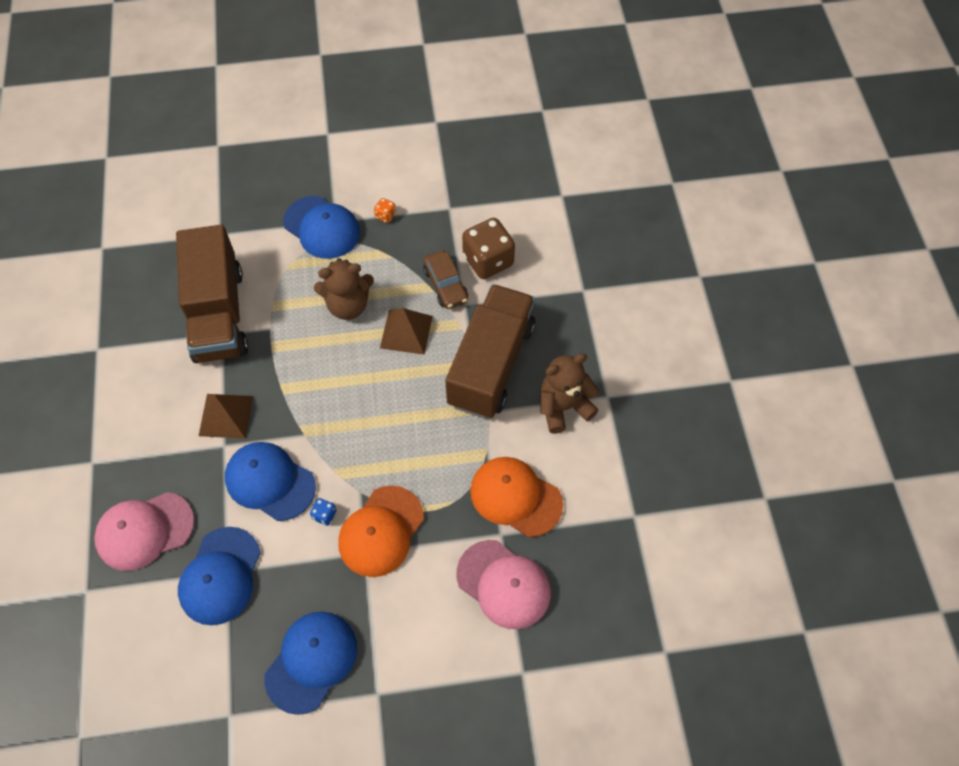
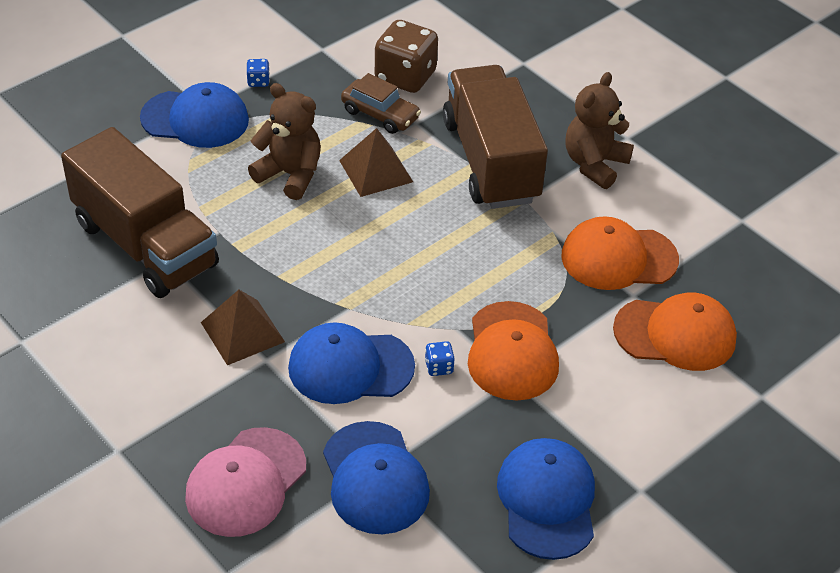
camera: 35 degrees left, 15 degrees down
(348, 305) = (290, 174): brown teddy bear -> brown teddy bear turned 105 degrees counterclockwise
(385, 216) = (258, 81): orange dice -> blue dice
(503, 584) = (675, 334): pink cap -> orange cap

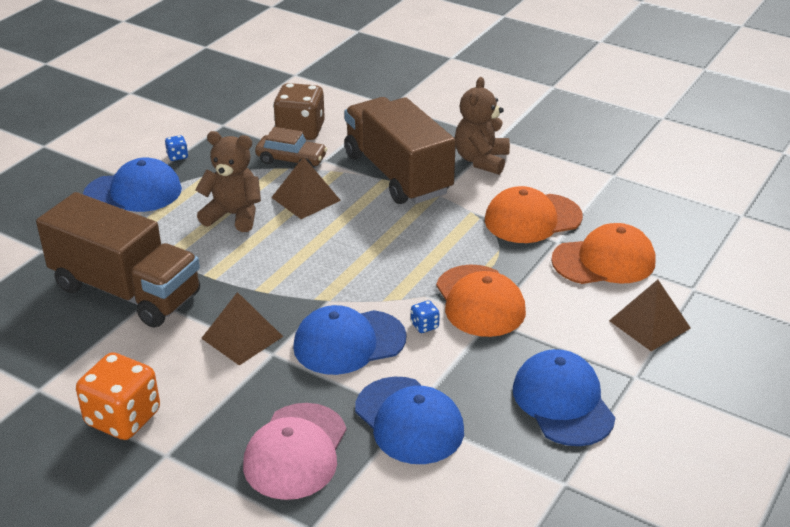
camera: 15 degrees left, 10 degrees down
(91, 397) = (123, 418): none -> orange dice
(689, 429) = (649, 324): none -> brown pyramid

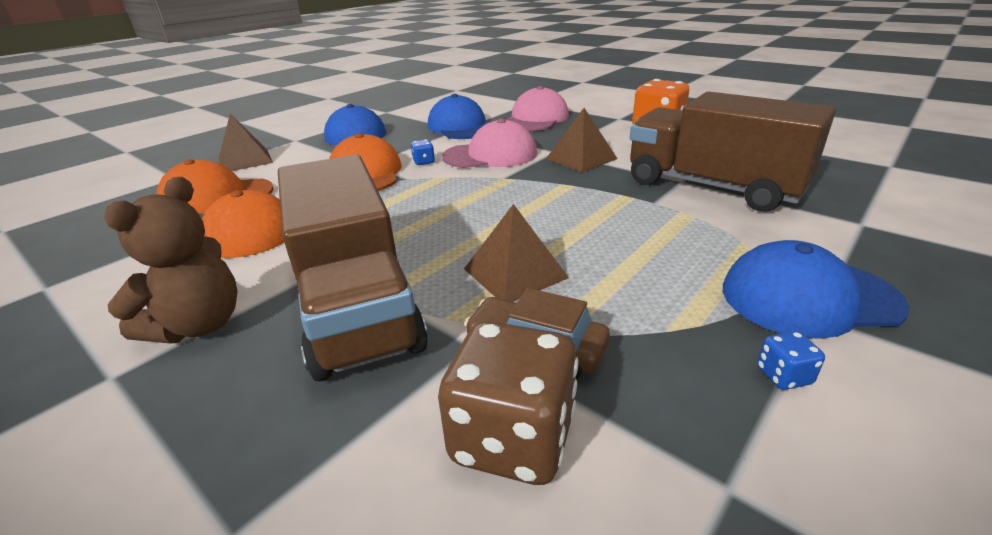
camera: 170 degrees left, 5 degrees down
(233, 215) = (620, 254): brown teddy bear -> none
(349, 342) = (490, 155): blue cap -> pink cap

